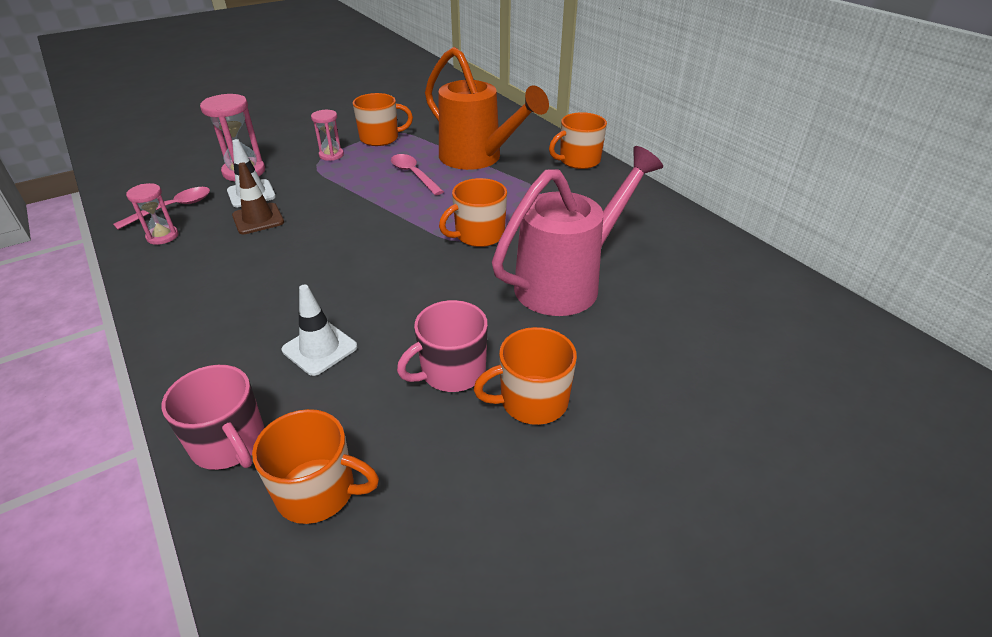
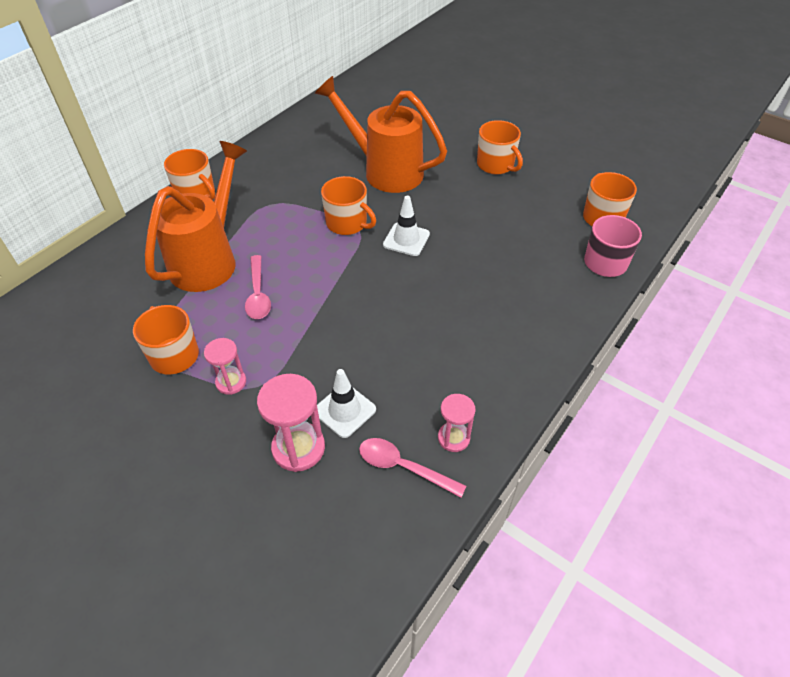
camera: 110 degrees left, 10 degrees up
(258, 219) = (388, 376): brown traffic cone -> none
(320, 348) = (516, 258): white traffic cone -> white traffic cone (406, 239)
(414, 175) = (258, 294): pink spoon -> pink spoon turned 45 degrees counterclockwise
(451, 371) = (495, 197): pink mug -> none
(567, 282) = (385, 171): pink watering can -> orange watering can

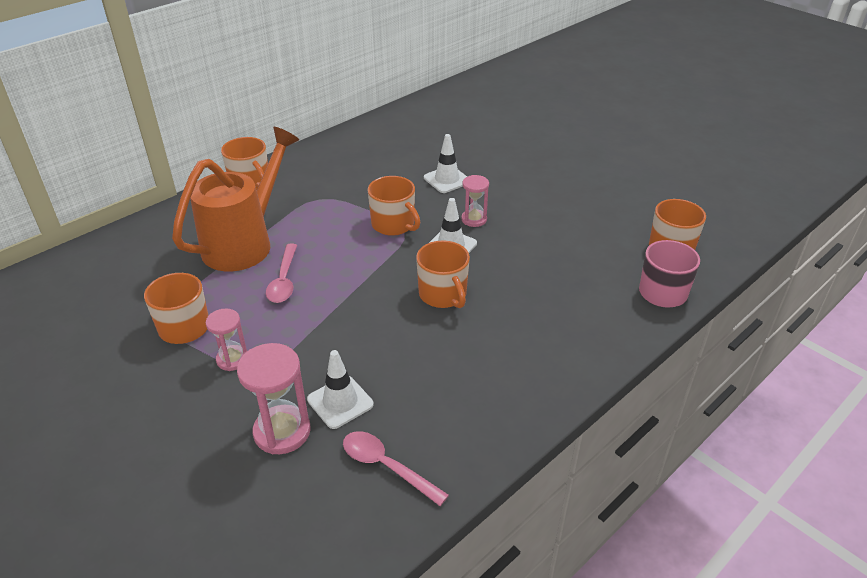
camera: 10 degrees right, 10 degrees down
(385, 171) = (447, 180): orange watering can -> white traffic cone
(453, 438) = (448, 445): pink hourglass -> pink hourglass (474, 219)
(496, 165) = (566, 185): orange mug -> orange mug (443, 294)

